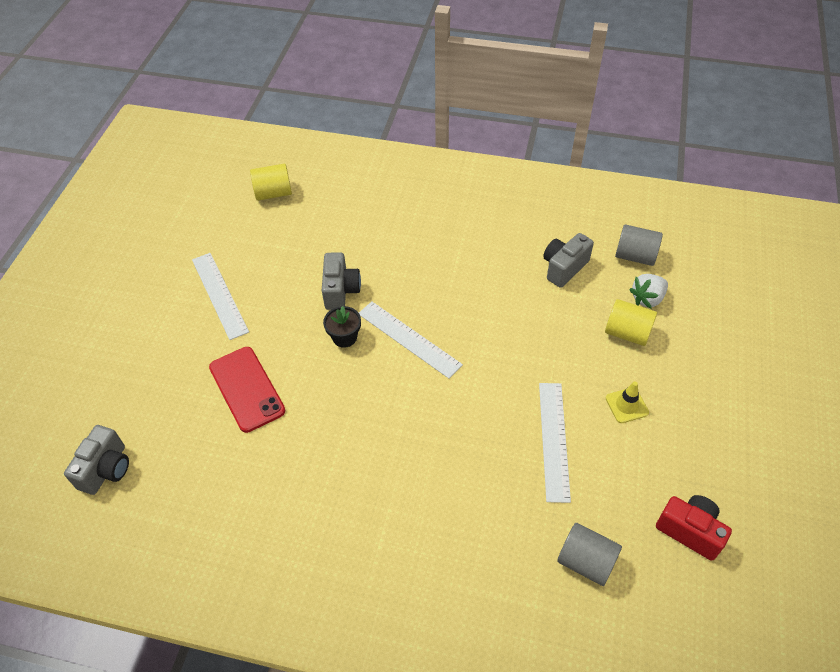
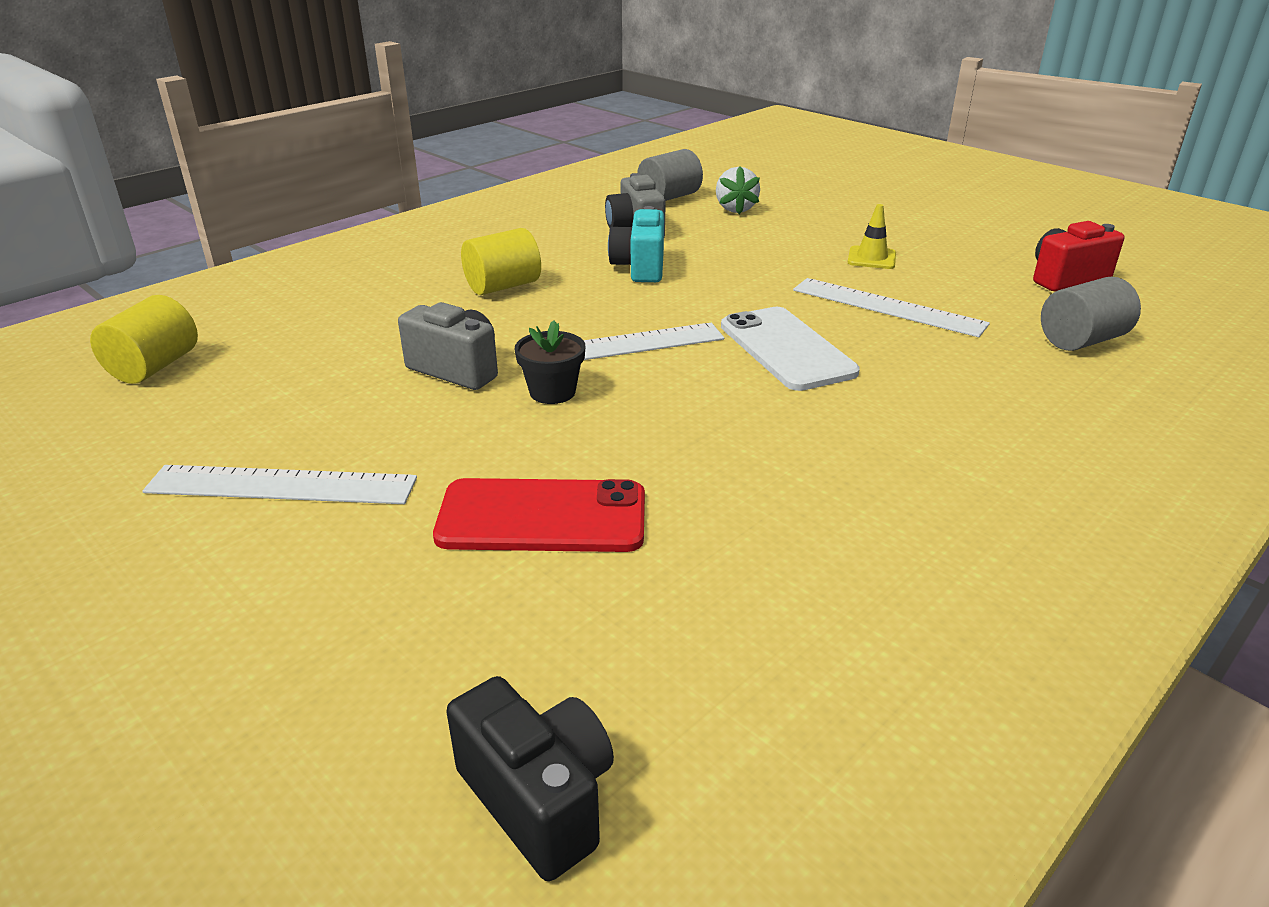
camera: 60 degrees left, 20 degrees down
(106, 469) = (538, 799): grey camera -> black camera
(458, 411) = (786, 349): none -> white phone
(510, 298) = (640, 268): none -> turquoise camera
(627, 333) = (770, 230): yellow cylinder -> yellow cylinder (503, 286)

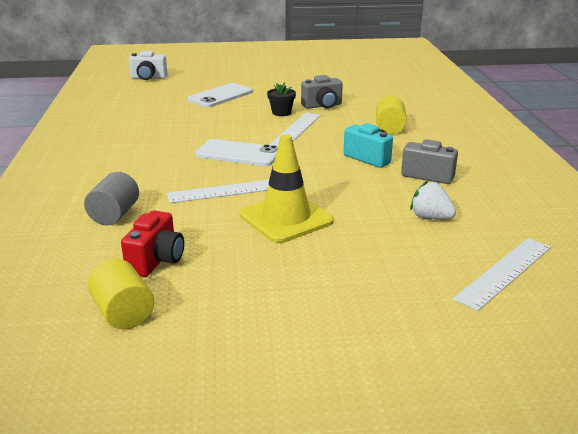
camera: 130 degrees right, 5 degrees down
(154, 367) = (392, 77): yellow cylinder -> yellow cylinder (123, 313)
(282, 485) = (290, 79): white ruler -> white ruler (505, 272)
(538, 799) = (148, 78): black camera -> white camera
(542, 517) = (220, 96): red phone -> white phone
(669, 197) = (483, 206): grey cylinder -> none
(871, 258) = (286, 218): yellow traffic cone -> yellow traffic cone, size x2.10

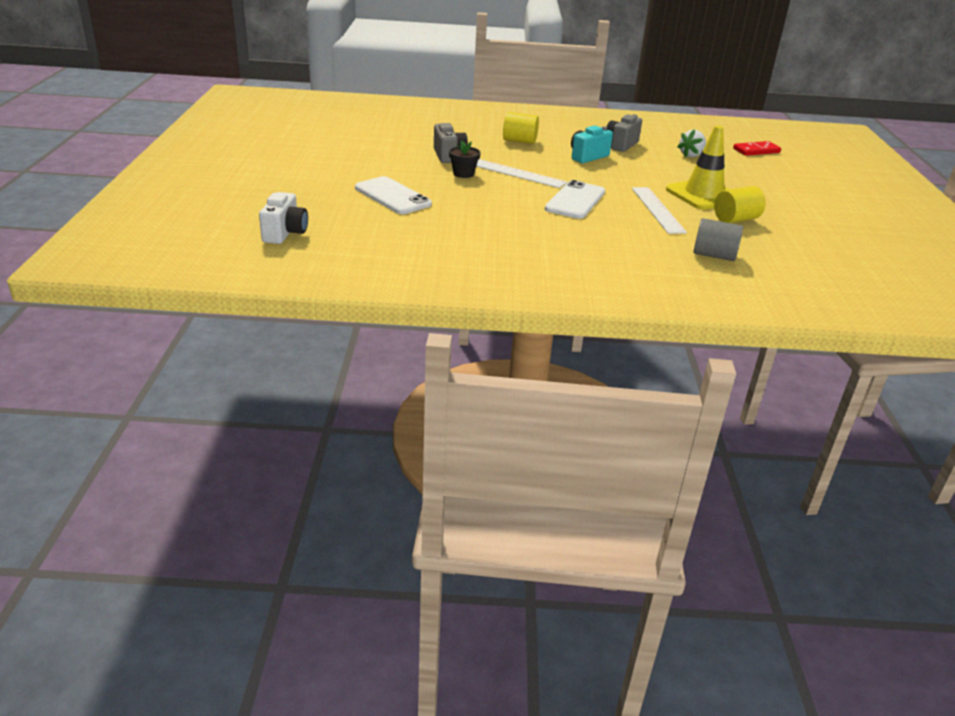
camera: 85 degrees left, 5 degrees up
(123, 313) = (854, 252): yellow cylinder -> yellow cylinder (735, 219)
(156, 260) = (783, 241): red camera -> none
(505, 272) = (756, 151): white ruler -> red domino

